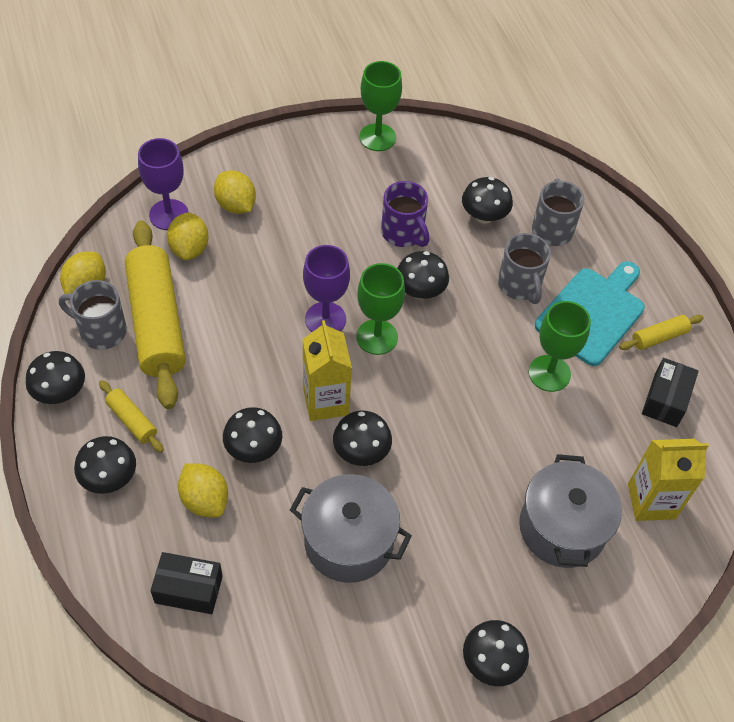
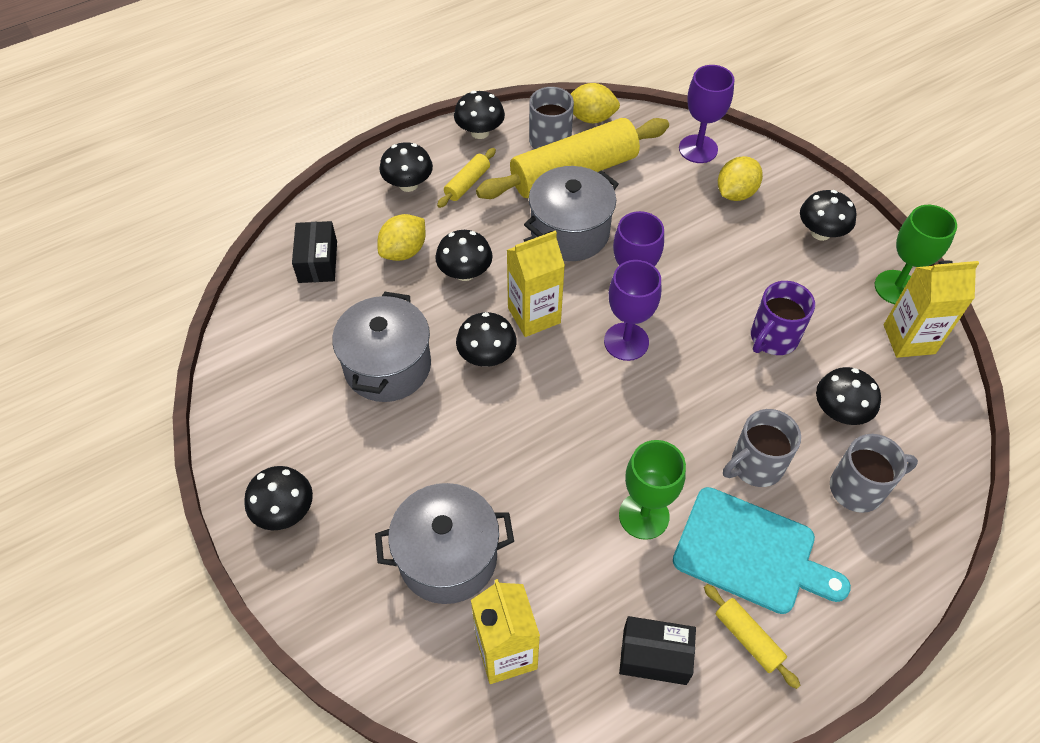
camera: 80 degrees right, 0 degrees up
(189, 248) = (666, 173): yellow lemon -> none
(234, 346) = (570, 232): none -> grey pot
(377, 337) = (626, 341): green goblet -> purple goblet
(420, 291) = (702, 368): black mushroom -> black mushroom (820, 232)
(429, 149) = (909, 339): none -> yellow carton

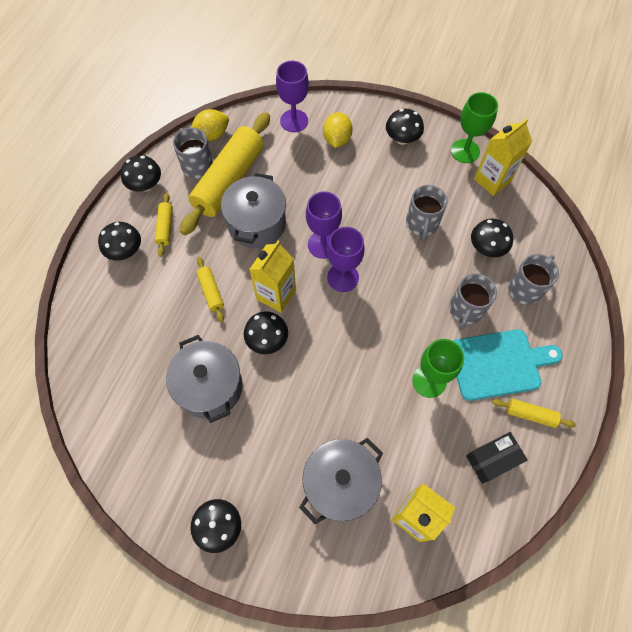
camera: 35 degrees left, 10 degrees up
(318, 262) = (106, 344): black box -> none
(404, 251) = (159, 301): yellow lemon -> none
(465, 272) = (211, 291): black mushroom -> yellow rolling pin
(773, 338) = (422, 224): purple mug -> grey mug

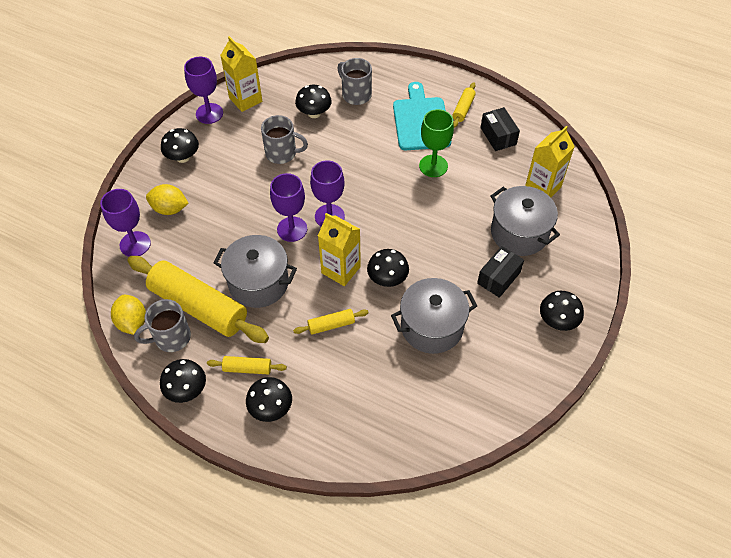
camera: 85 degrees left, 10 degrees down
(275, 458) = (498, 278): none -> black box
(465, 151) = (209, 113): green goblet -> purple goblet
(466, 310) = (371, 134): grey mug -> none

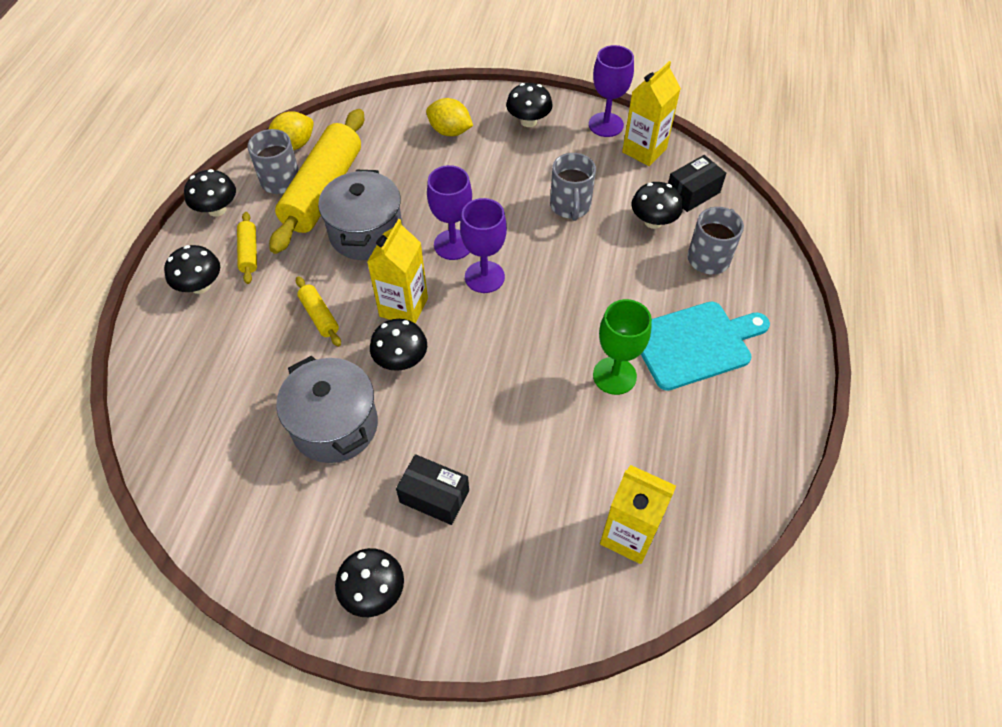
camera: 75 degrees right, 0 degrees up
(135, 244) = (394, 118): purple goblet -> none
(170, 209) = (450, 131): yellow lemon -> yellow lemon turned 60 degrees counterclockwise
(463, 109) = (746, 394): yellow rolling pin -> none
(498, 136) = (711, 452): black box -> black box (692, 193)
(519, 233) = (525, 513): grey pot -> none

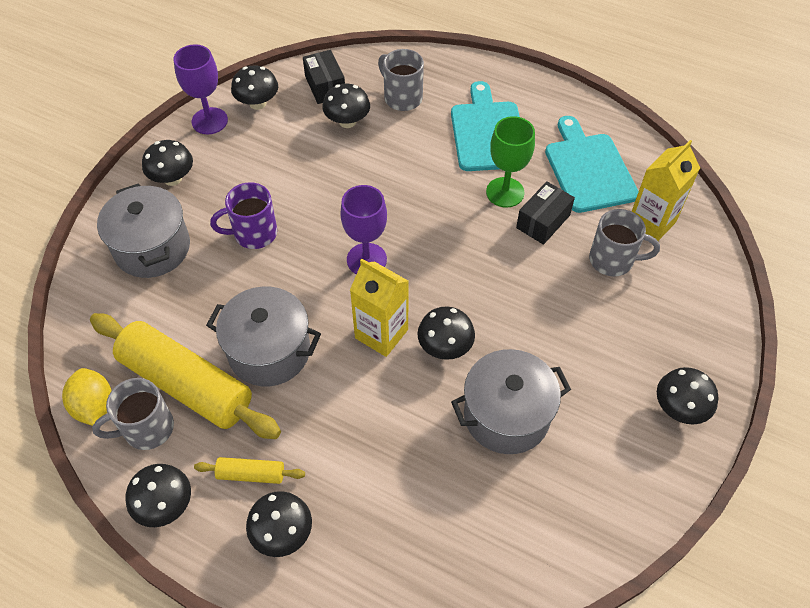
camera: 75 degrees left, 0 degrees up
(319, 316) = (368, 412): yellow rolling pin -> none
(434, 496) = (596, 346): black box -> black box (543, 221)
(450, 131) = (152, 248): yellow lemon -> grey pot
(453, 245) = (316, 277): purple goblet -> none
(487, 190) = (253, 233): none -> purple mug
(570, 206) = (304, 174): grey mug -> grey mug (613, 260)
(644, 150) = (257, 103): yellow carton -> black mushroom
(684, 454) = (588, 169): none -> turquoise cutting board

